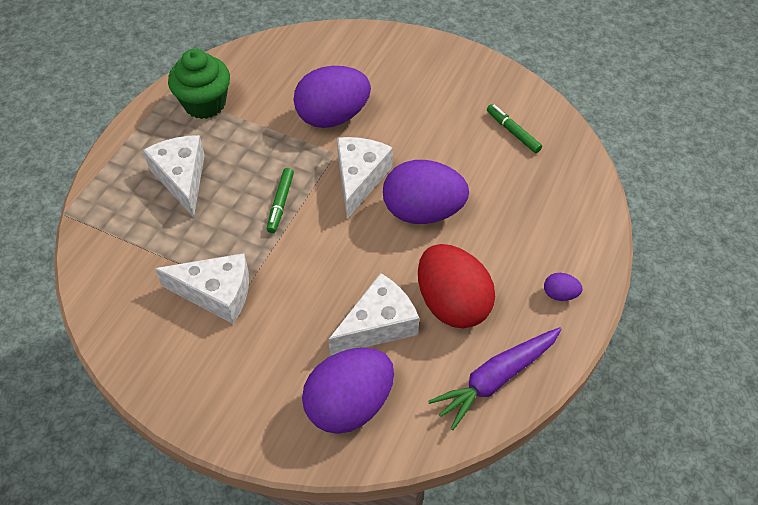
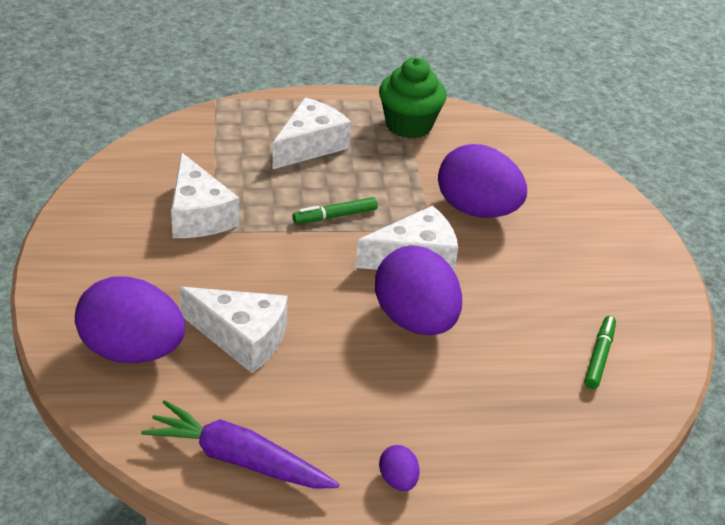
camera: 55 degrees right, 15 degrees down
(452, 303) = (312, 387): red egg -> none

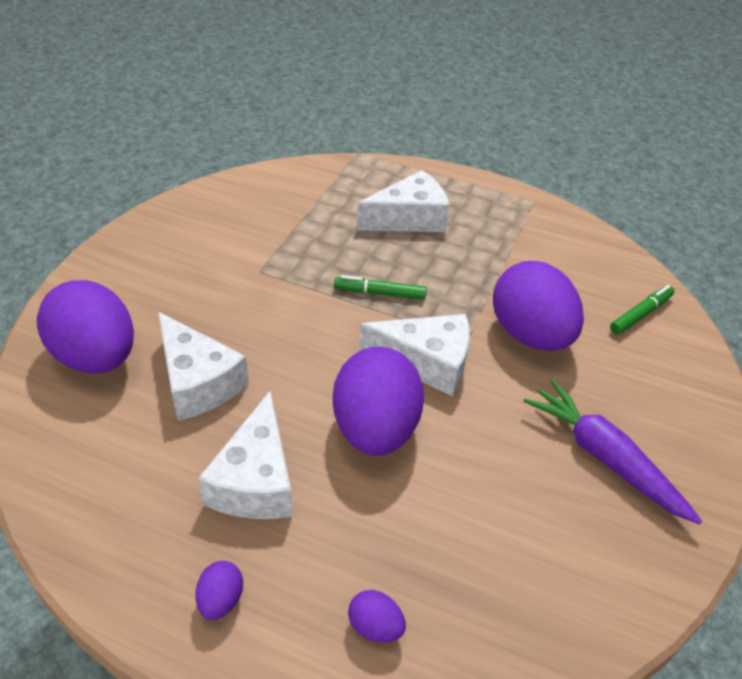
camera: 30 degrees right, 5 degrees up
(198, 215) = (256, 251): white cheese -> white cheese (255, 480)
(238, 459) = (93, 503): purple carrot -> purple carrot (604, 457)
(408, 125) = (522, 227): green cupcake -> none
(518, 449) = (375, 626): none -> purple egg
(599, 356) = (552, 555): green marker -> green marker (640, 314)

